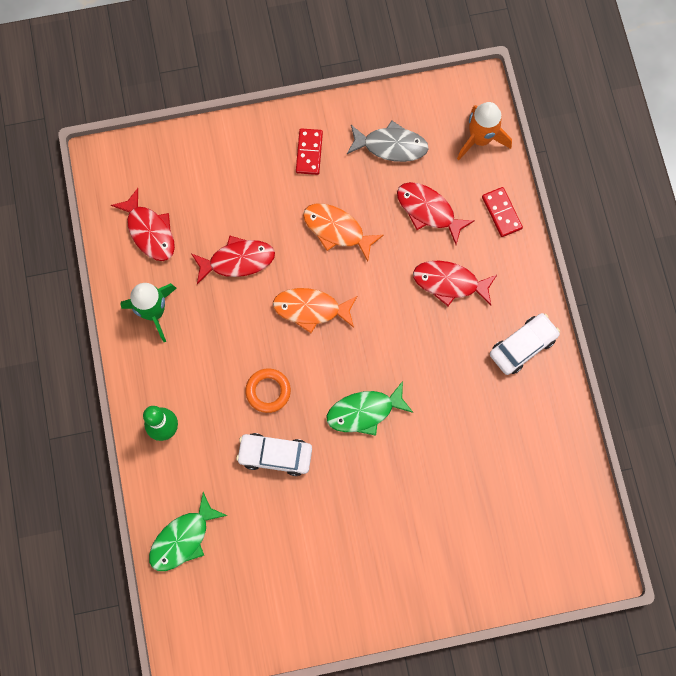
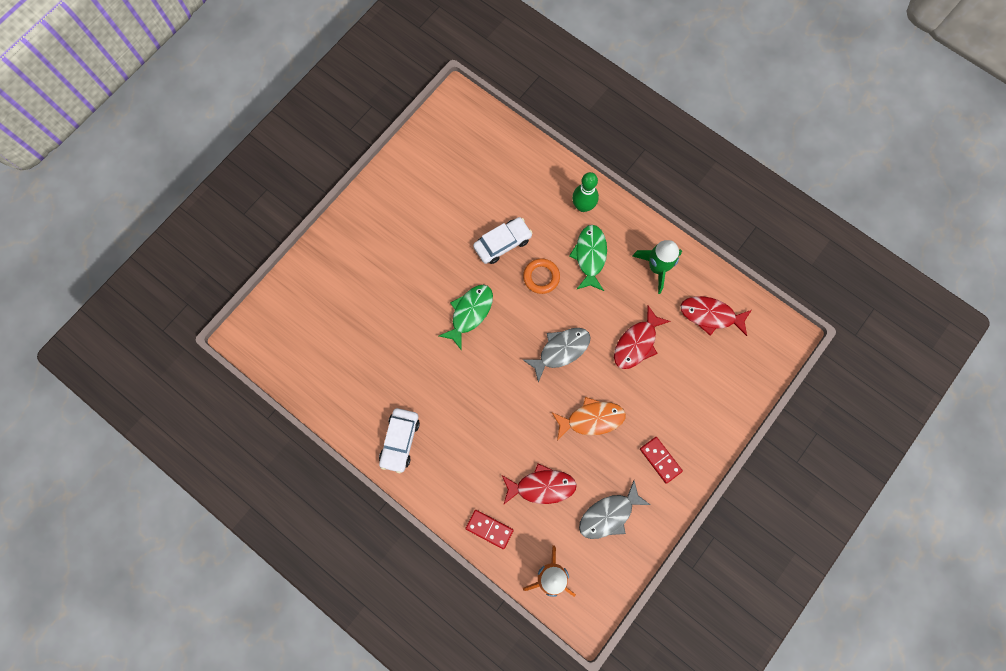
camera: 140 degrees right, 0 degrees up
(183, 539) = (514, 156): green fish -> green fish (590, 256)
(311, 309) = (561, 350): orange fish -> grey fish
(449, 283) = (484, 445): red fish -> none

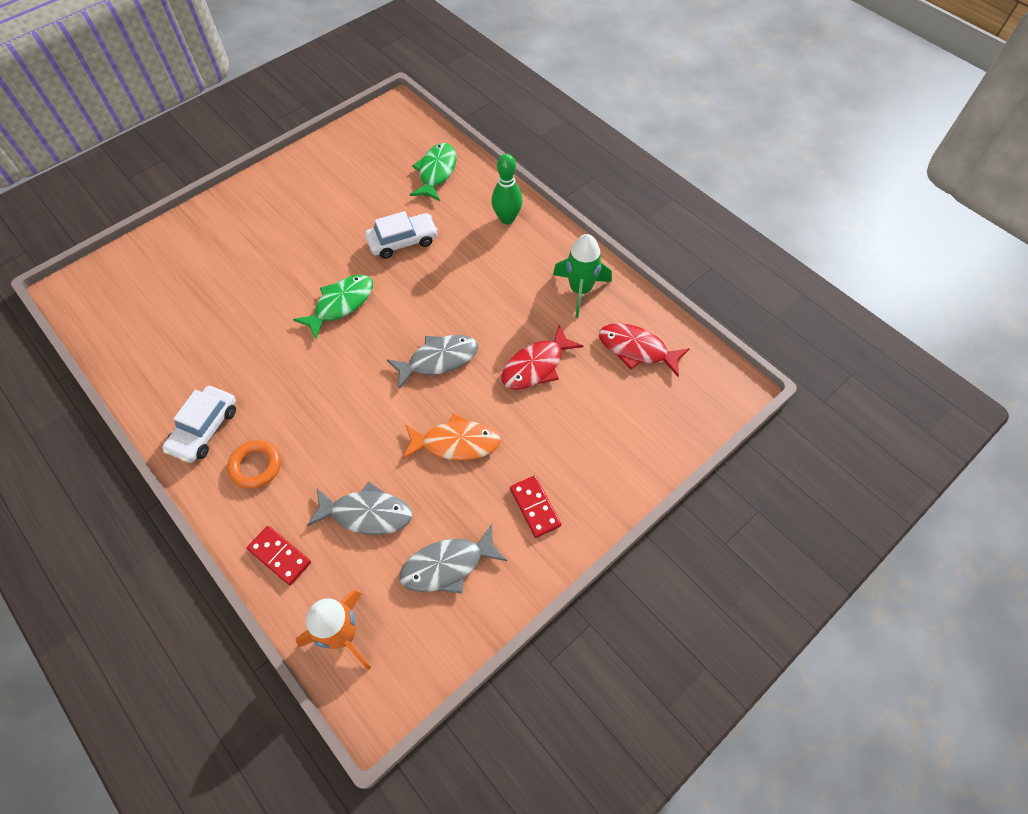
camera: 10 degrees right, 15 degrees down
(541, 277) = (437, 280): orange ring -> orange ring (256, 466)
(541, 486) = (367, 514): red fish -> grey fish
(590, 256) = (502, 267): green fish -> green fish (436, 172)

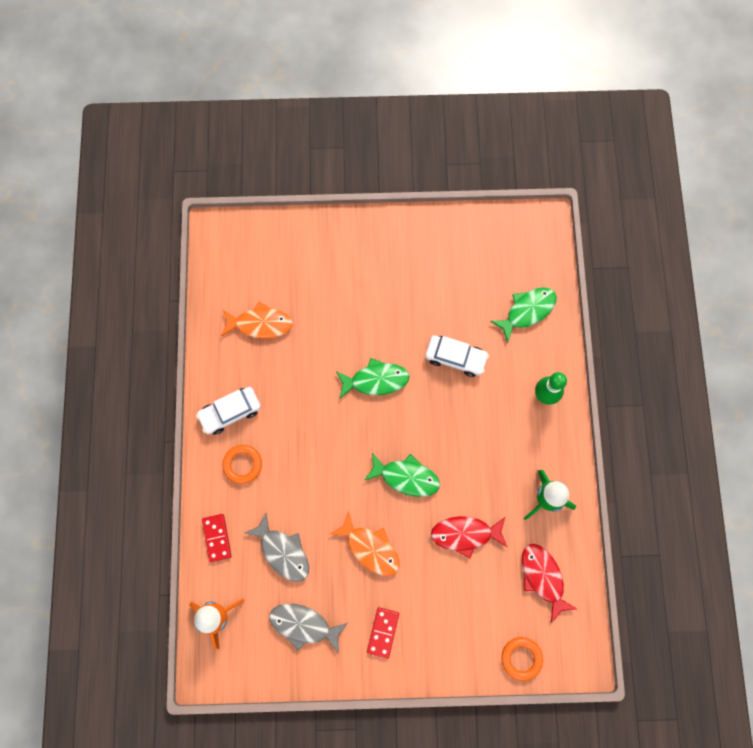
camera: 40 degrees right, 15 degrees up
(180, 334) = (260, 324): none -> orange fish
(439, 360) = (406, 477): grey fish -> green fish
(682, 427) = (521, 658): none -> orange ring

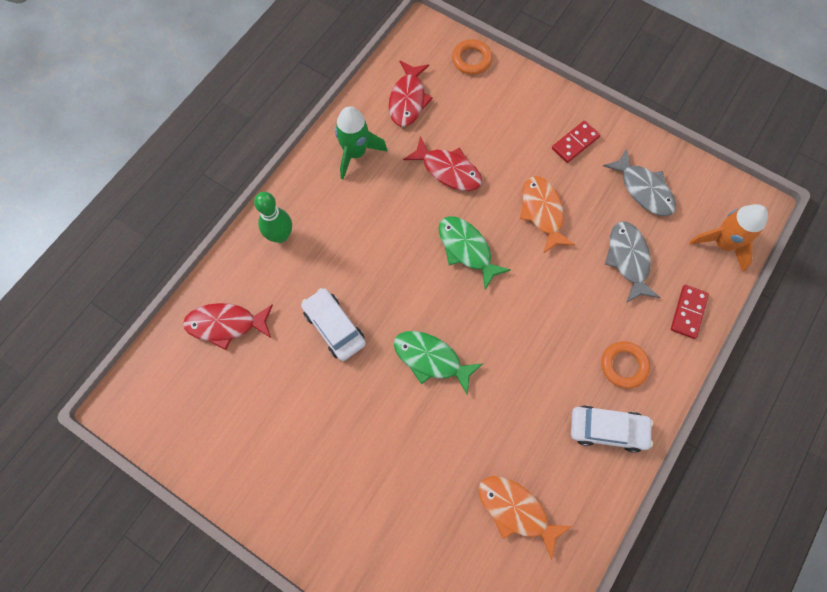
camera: 145 degrees left, 5 degrees down
(527, 311) = (226, 324): green fish -> red fish

